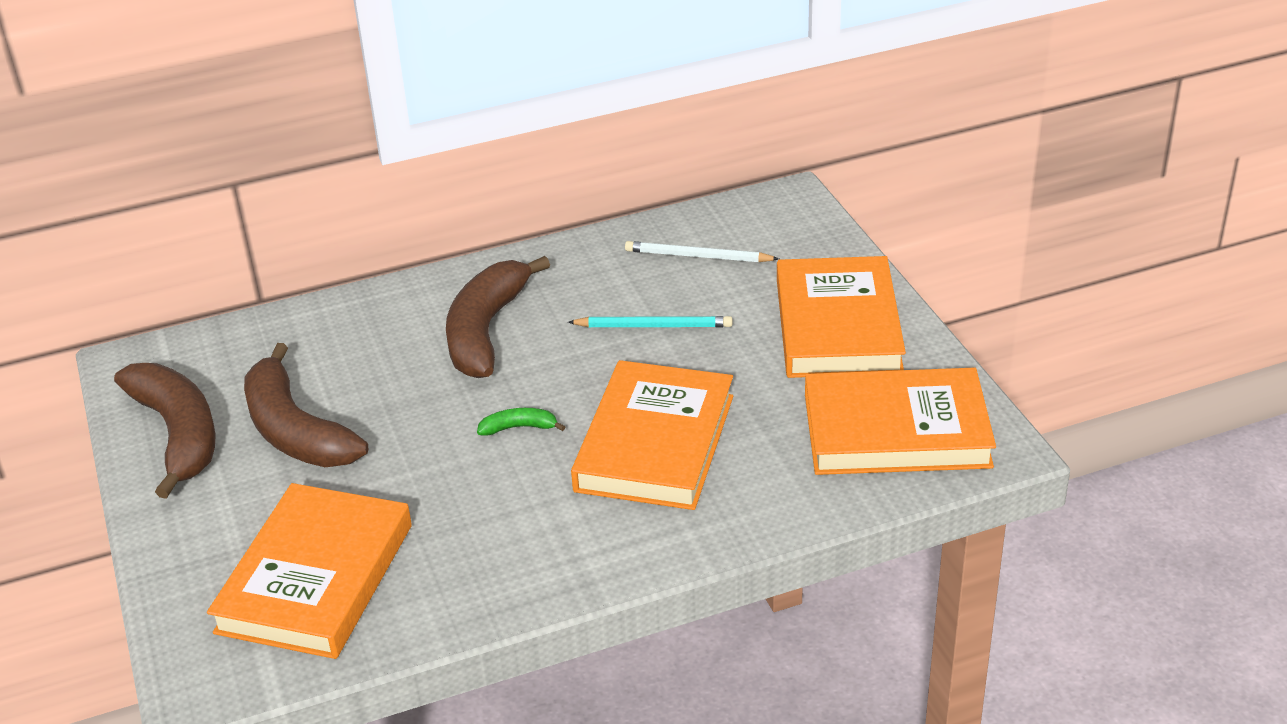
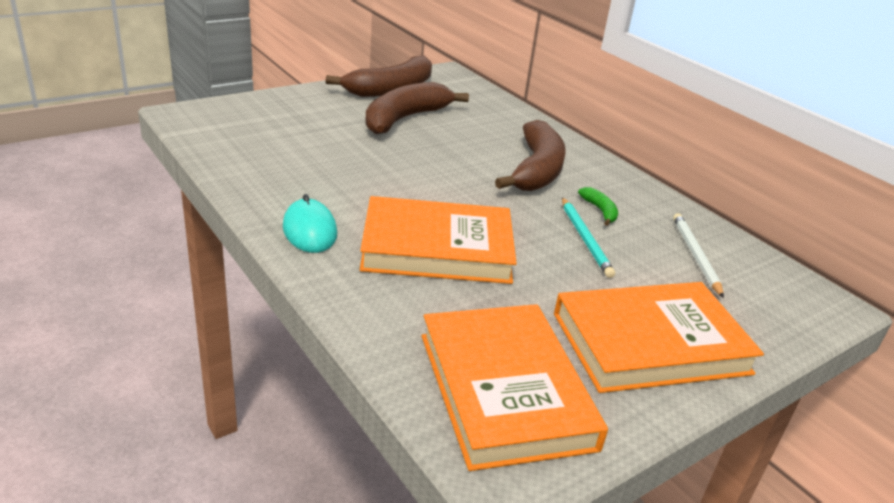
camera: 70 degrees right, 5 degrees down
(316, 578) = (271, 135): orange book -> none
(486, 330) = (536, 170): brown banana -> brown banana turned 105 degrees clockwise
(519, 427) = (434, 190): green banana -> green banana (600, 211)
(599, 548) = (309, 230): none -> turquoise mouse

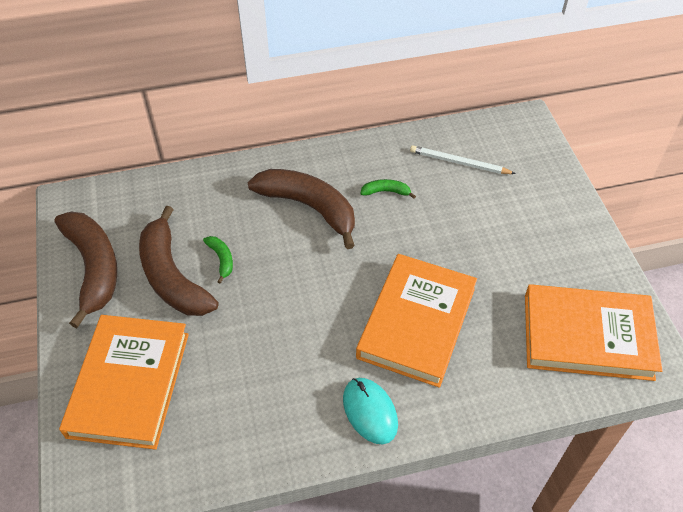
camera: 65 degrees left, 20 degrees up
(309, 230) = (369, 411): turquoise mouse -> turquoise mouse turned 60 degrees clockwise
(439, 136) = (221, 259): none -> green banana
(585, 239) = (424, 219): turquoise pencil -> none
(650, 343) = (552, 236): orange book -> orange book (129, 384)

